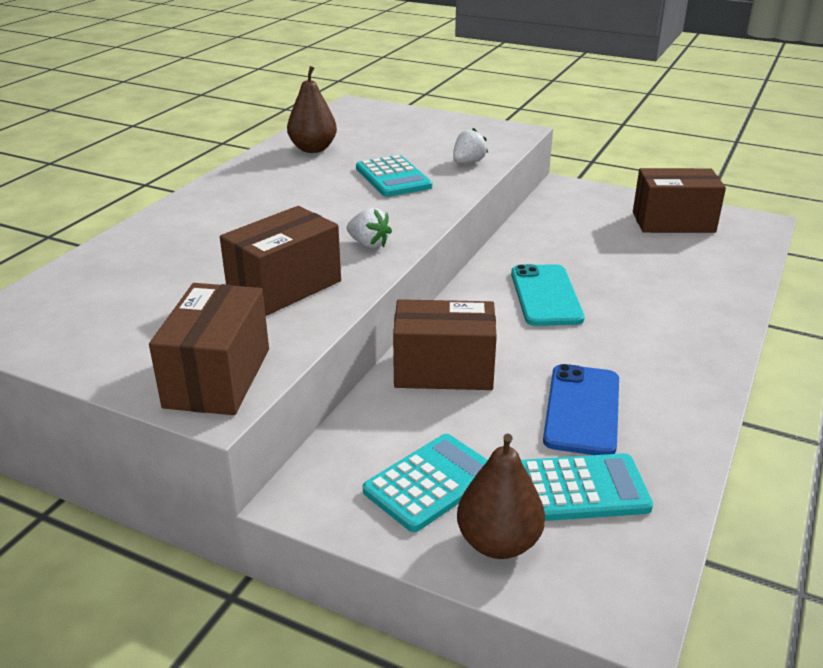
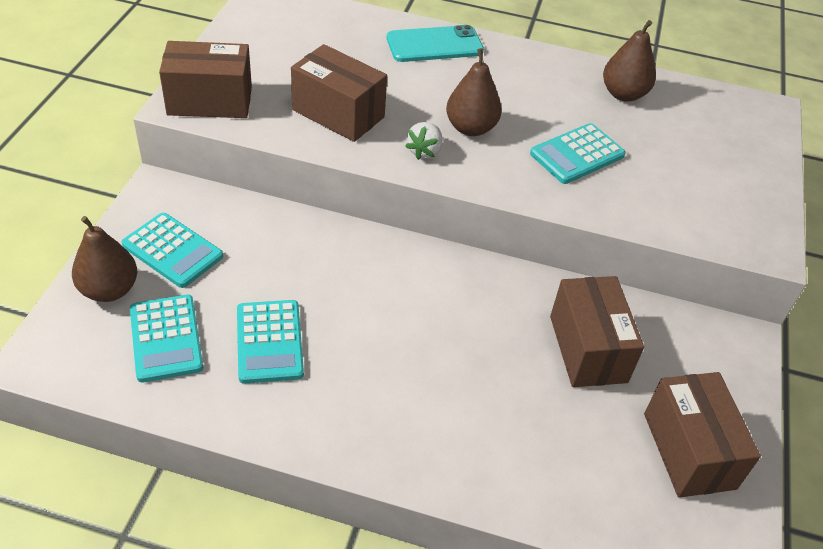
camera: 75 degrees right, 15 degrees up
(338, 218) = (471, 128): none -> brown pear
(443, 371) = (316, 249): brown box -> brown box (587, 349)
(468, 162) = (644, 208): white strawberry -> none
(545, 296) = (461, 318): turquoise phone -> turquoise phone (434, 45)
(582, 410) = (269, 342): blue phone -> turquoise calculator

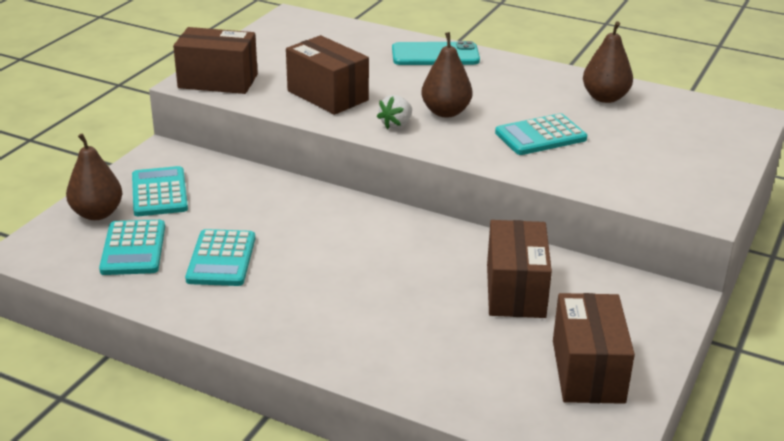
camera: 15 degrees right, 15 degrees down
(172, 251) = (159, 193): turquoise calculator -> turquoise calculator turned 150 degrees counterclockwise

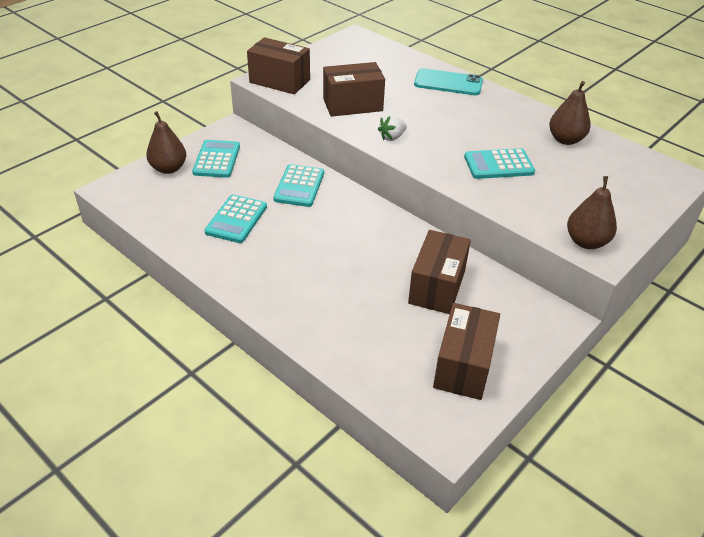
camera: 15 degrees right, 10 degrees up
(133, 249) = (181, 200): turquoise calculator -> turquoise calculator (299, 186)
(327, 95) = (352, 105): brown box -> brown box turned 75 degrees counterclockwise
(446, 112) = (434, 132): brown pear -> brown pear (586, 242)

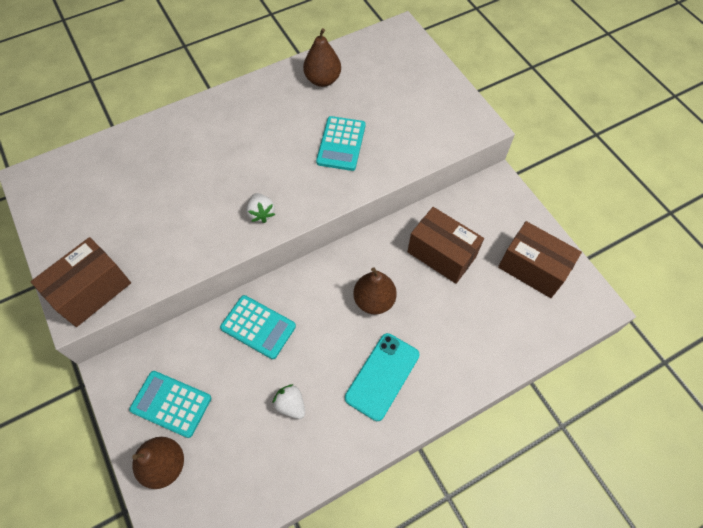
camera: 70 degrees left, 20 degrees up
(236, 219) = (291, 405): turquoise calculator -> white strawberry
(352, 105) = (183, 230): brown box -> none
(448, 83) = (183, 129): turquoise phone -> turquoise phone (382, 376)
(586, 242) = (463, 128): brown pear -> brown pear (374, 300)

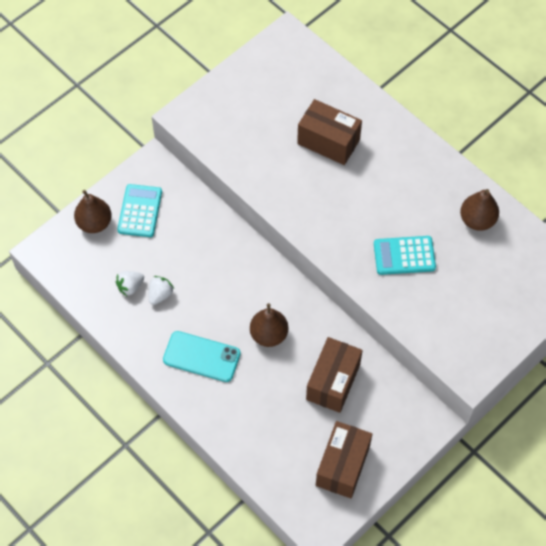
camera: 75 degrees right, 0 degrees up
(92, 291) = (202, 120): brown box -> brown box (328, 142)
(258, 327) = (219, 251): turquoise calculator -> none
(261, 213) = (308, 213): white strawberry -> white strawberry (130, 287)

